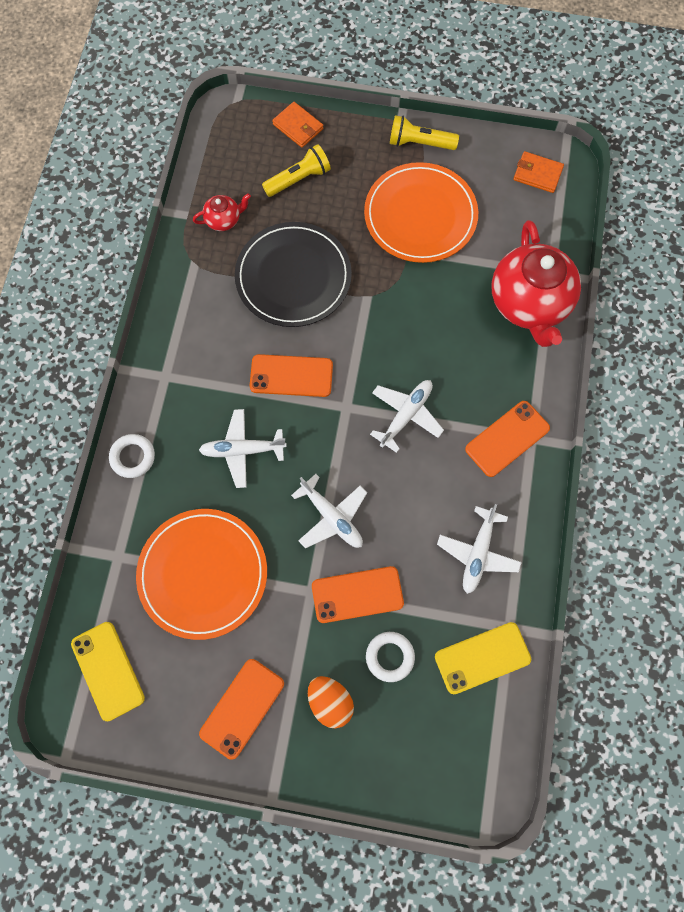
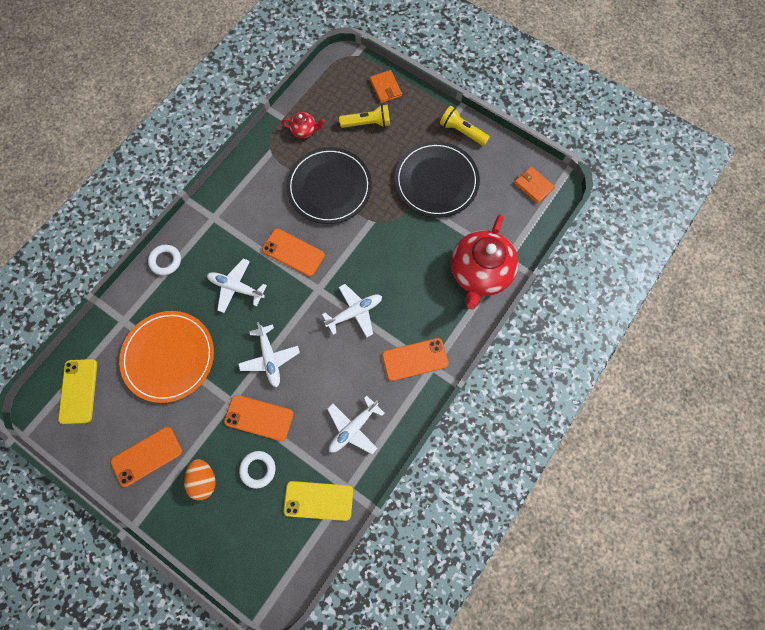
camera: 25 degrees right, 0 degrees up
(420, 215) = (436, 181): orange plate -> black plate

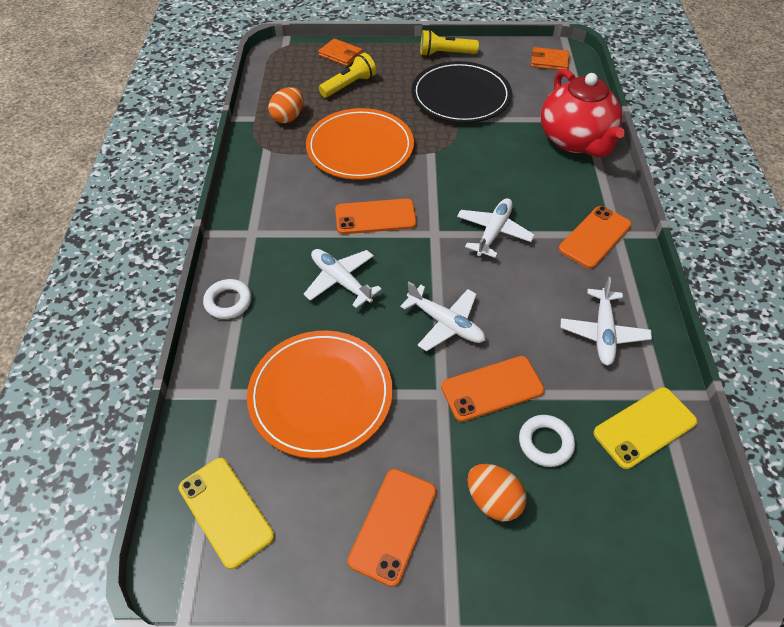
camera: 35 degrees left, 20 degrees down
(236, 287) = (340, 281): white plane -> white plane turned 60 degrees clockwise
(304, 130) = (288, 117): red teapot -> orange egg
(329, 187) = (360, 147): black plate -> orange plate

